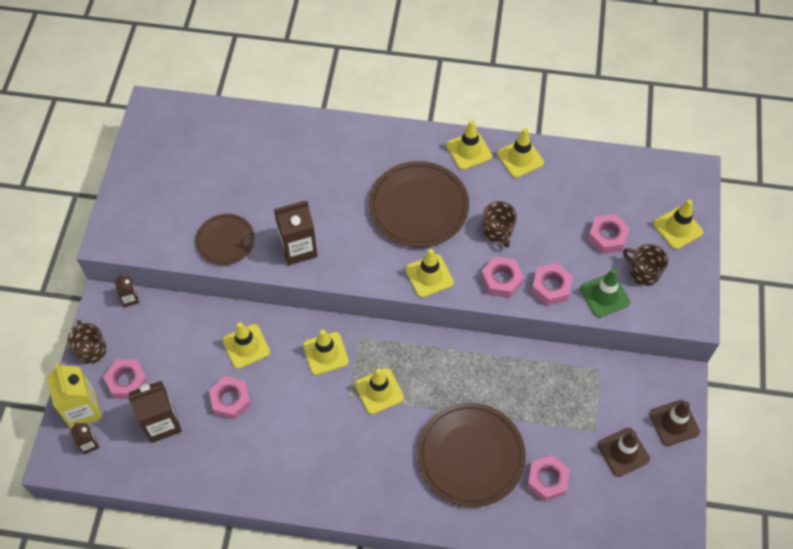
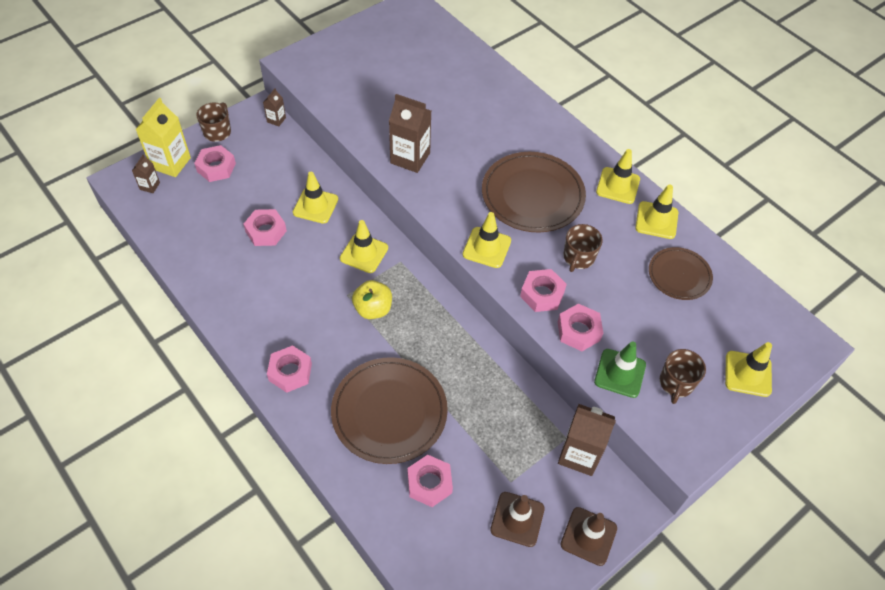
camera: 40 degrees right, 5 degrees down
(162, 423) = (206, 210): brown carton -> brown carton (579, 454)
(225, 241) = (365, 117): brown plate -> brown plate (679, 275)
(379, 391) = (373, 309): yellow traffic cone -> yellow apple
(607, 237) = (671, 331): pink nut -> pink nut (290, 372)
(643, 272) = (676, 383): brown mug -> brown mug turned 150 degrees counterclockwise

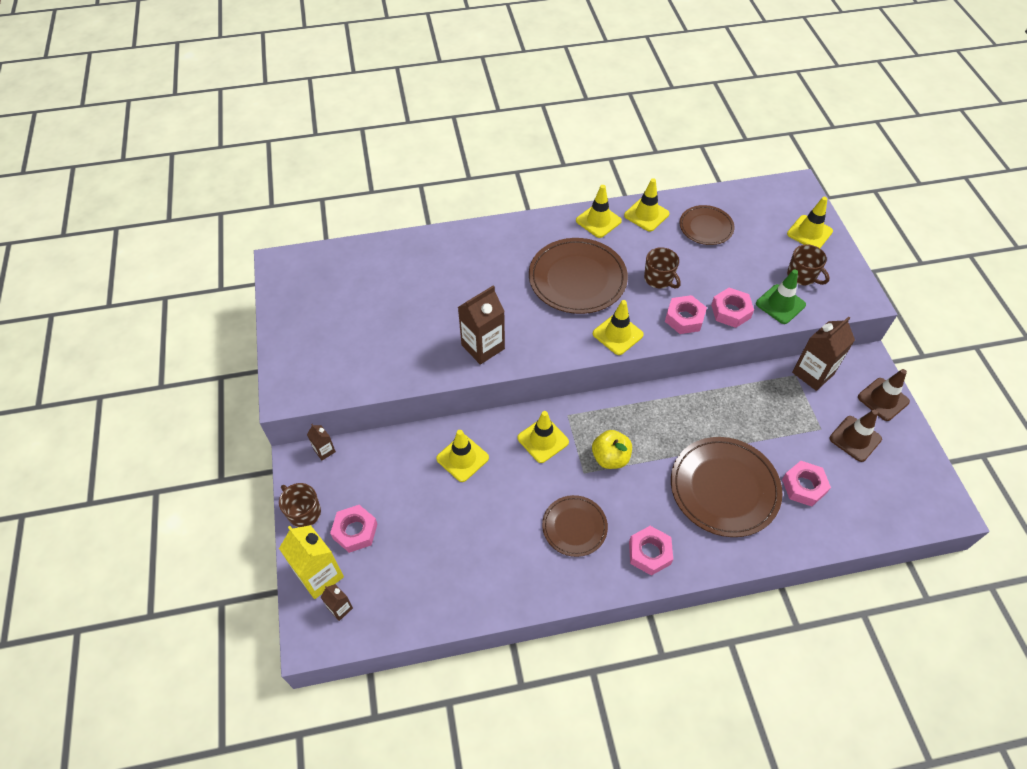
camera: 60 degrees left, 0 degrees up
(266, 231) = (470, 514): pink nut -> none
(289, 307) = (574, 527): none -> brown plate

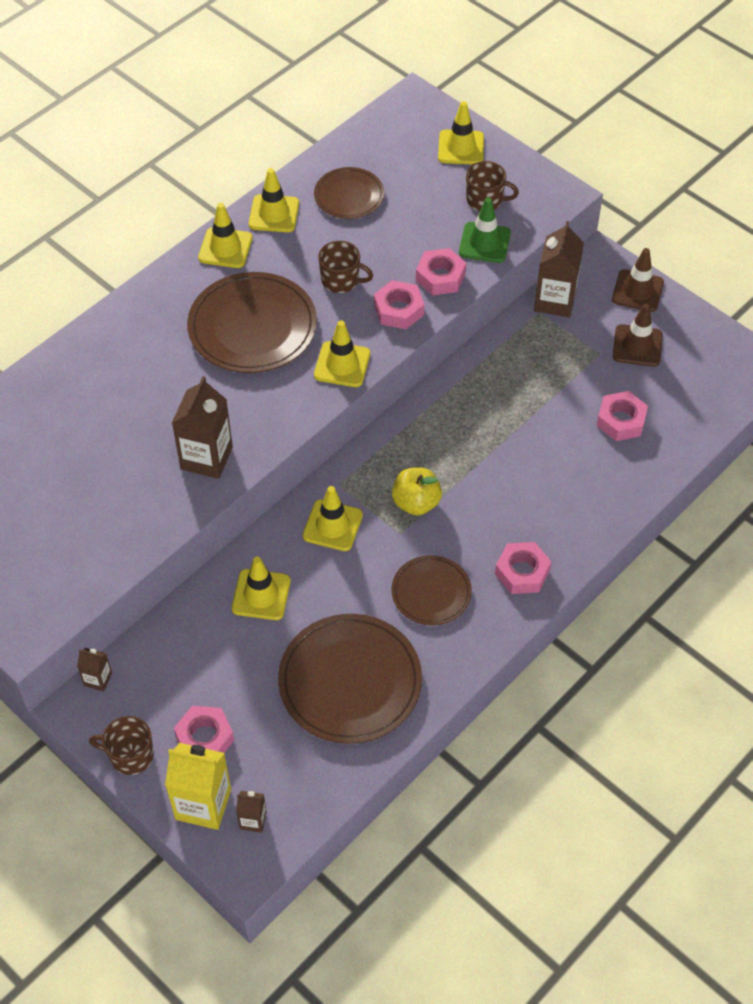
camera: 35 degrees left, 0 degrees up
(724, 488) = (549, 467): brown plate -> brown plate (350, 681)

